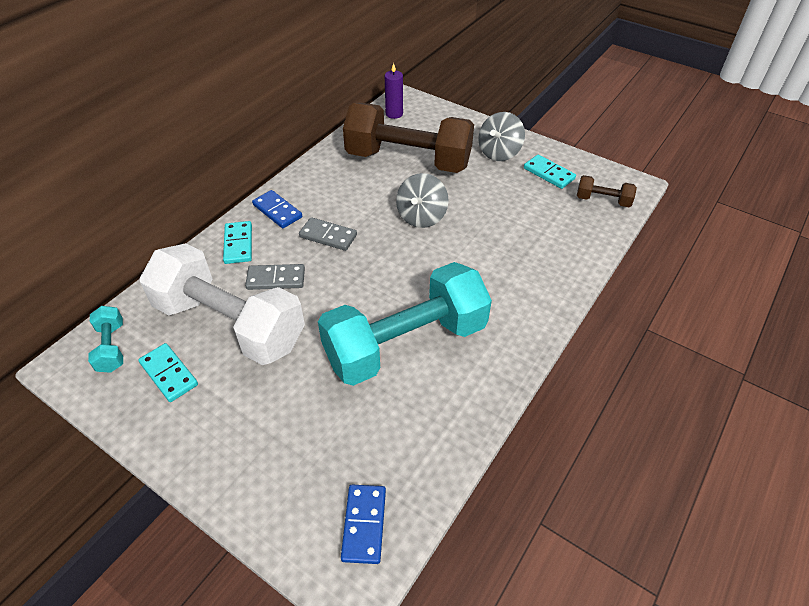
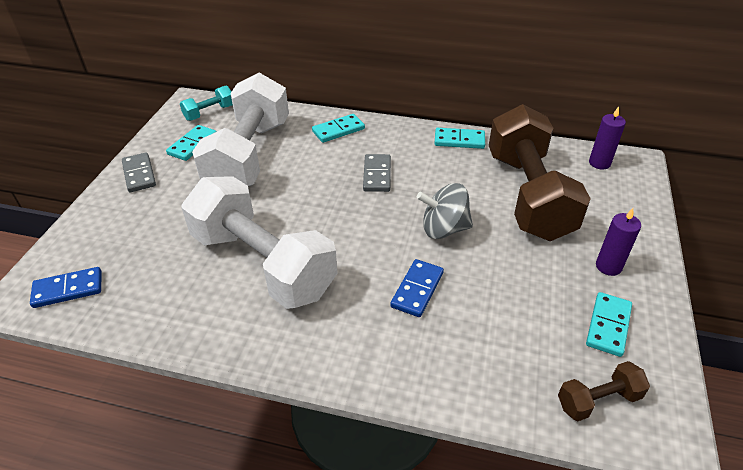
camera: 70 degrees right, 5 degrees down
(276, 279) = (308, 162): grey domino -> grey domino (139, 174)
(277, 211) = (391, 136): blue domino -> blue domino (417, 290)
(315, 172) = (459, 140): none -> turquoise domino
(406, 343) = (263, 264): turquoise dumbbell -> white dumbbell
(499, 153) = (608, 266): grey spinning top -> purple candle
(603, 200) = (598, 400): brown dumbbell -> brown dumbbell turned 75 degrees clockwise

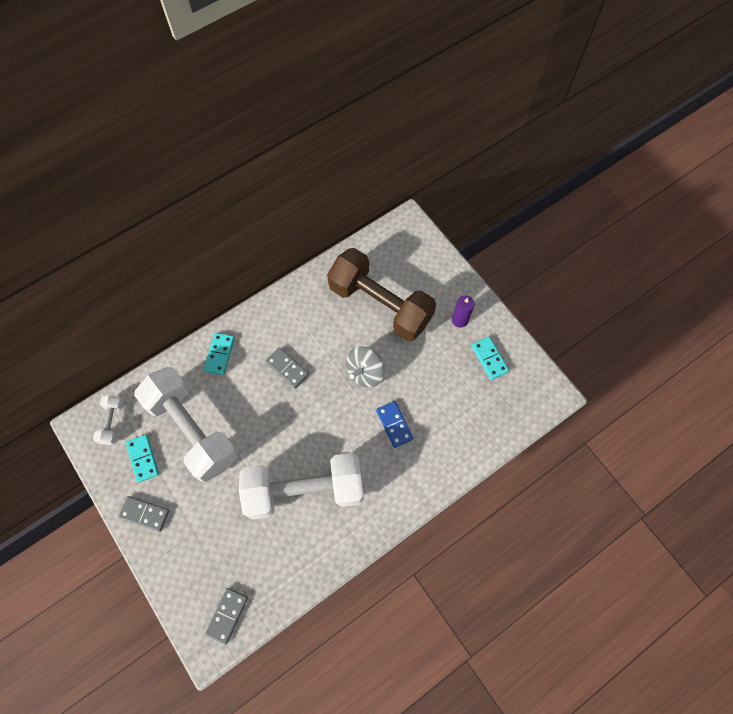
camera: 50 degrees left, 25 degrees up
(68, 289) = (227, 615): blue domino -> grey domino
(209, 113) = (112, 422): turquoise dumbbell -> white dumbbell
(459, 140) = (301, 294): turquoise domino -> none
(598, 400) = (518, 404): brown dumbbell -> none
(599, 163) = (391, 241): purple candle -> none

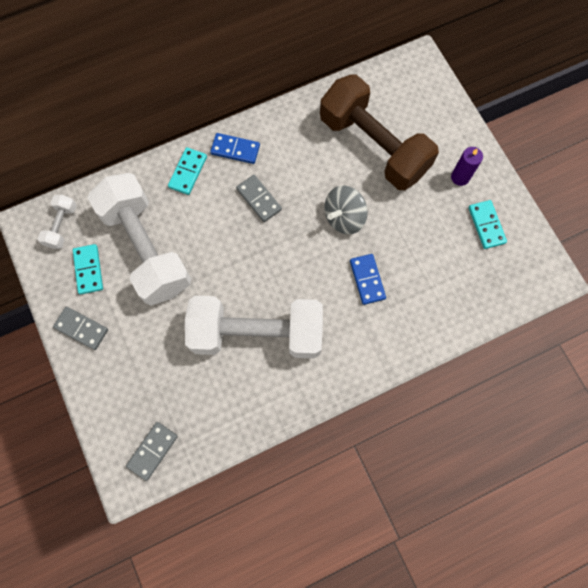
camera: 10 degrees right, 5 degrees up
(259, 327) = (235, 149): none -> blue domino

